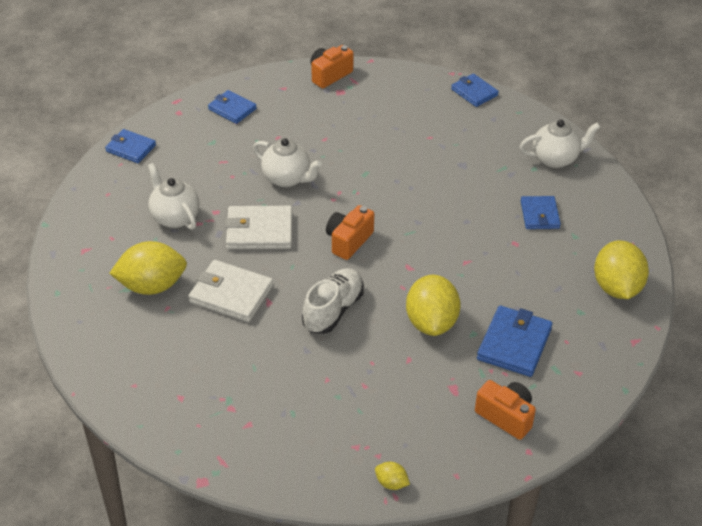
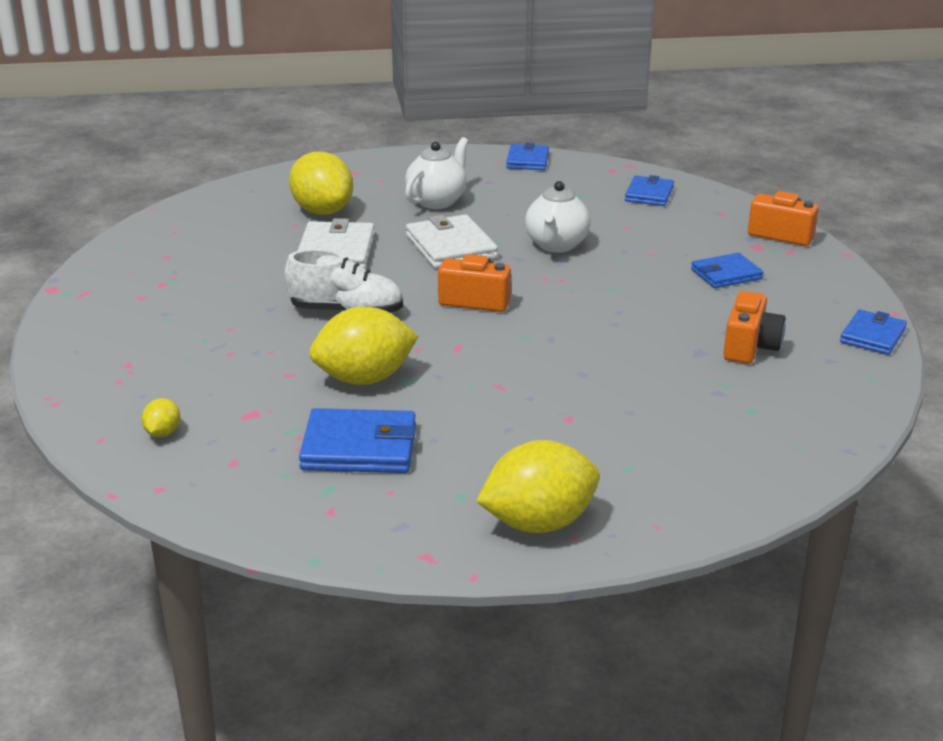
camera: 70 degrees right, 15 degrees down
(391, 483) = (76, 396): yellow lemon -> yellow lemon (162, 433)
(506, 416) = (217, 461): orange camera -> orange camera (750, 347)
(539, 215) = (648, 430): blue wallet -> blue wallet (726, 274)
(555, 159) = (793, 425): white teapot -> none

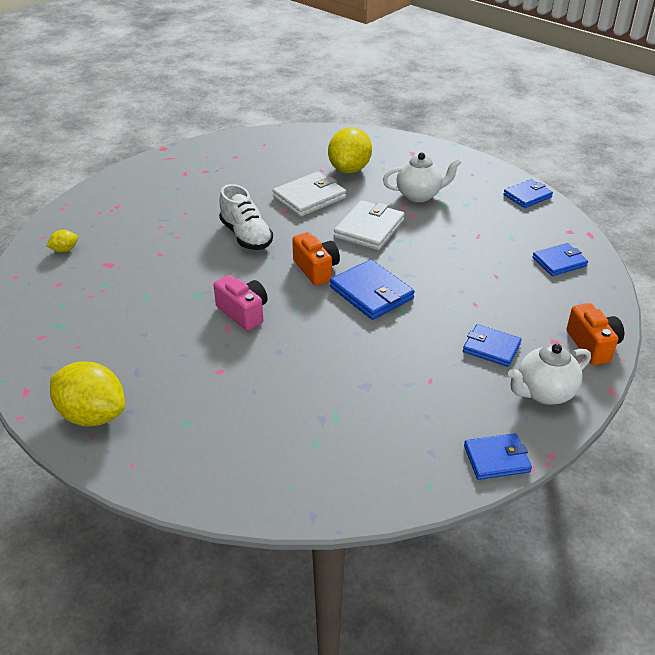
camera: 50 degrees right, 10 degrees up
(359, 447) = (110, 314): blue wallet -> blue wallet (371, 293)
(364, 379) = (182, 279): yellow lemon -> none
(487, 367) = (243, 312): none -> pink camera
(556, 245) = (428, 262): white teapot -> white teapot (544, 393)
(750, 347) = (401, 405): orange camera -> none

